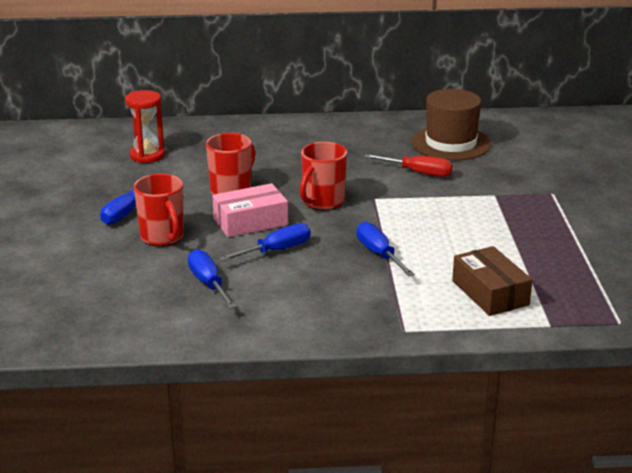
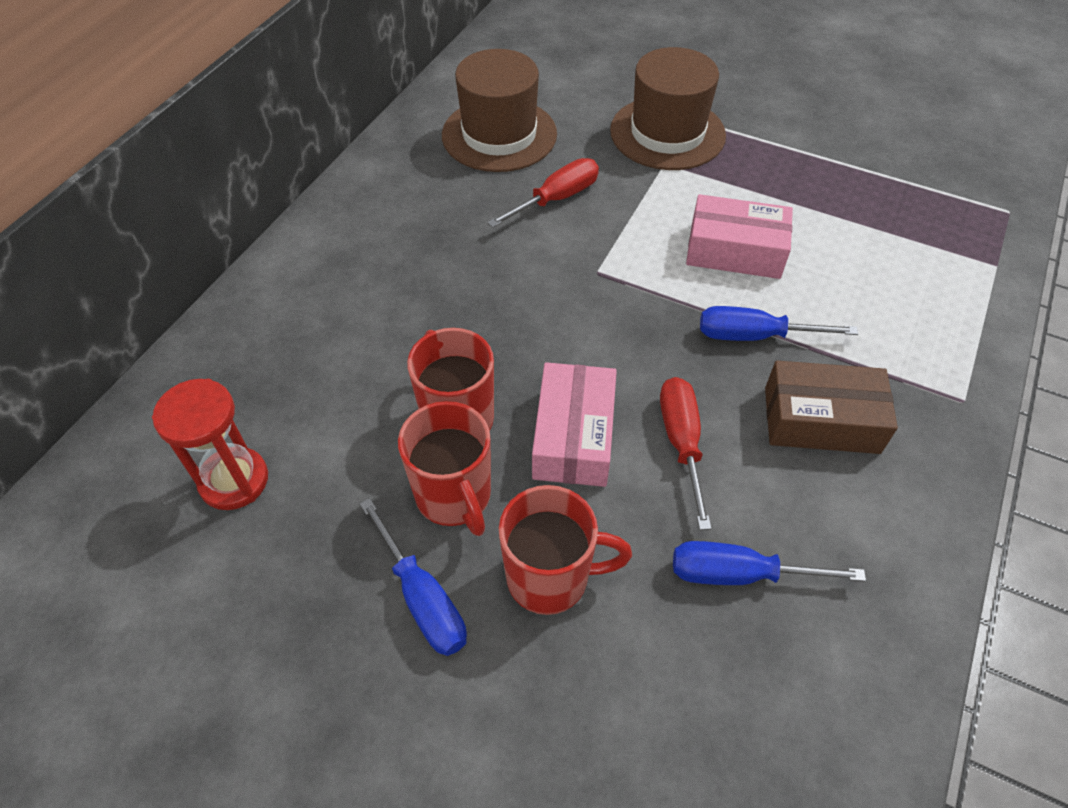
camera: 60 degrees left, 25 degrees up
(276, 250) = (682, 443): blue screwdriver -> red screwdriver
(322, 202) = (570, 327): red mug -> red mug (454, 497)
(444, 233) = (735, 251): none -> pink box
(490, 293) = (902, 279): brown box -> brown box (821, 420)
(526, 189) = (667, 133): none -> brown hat

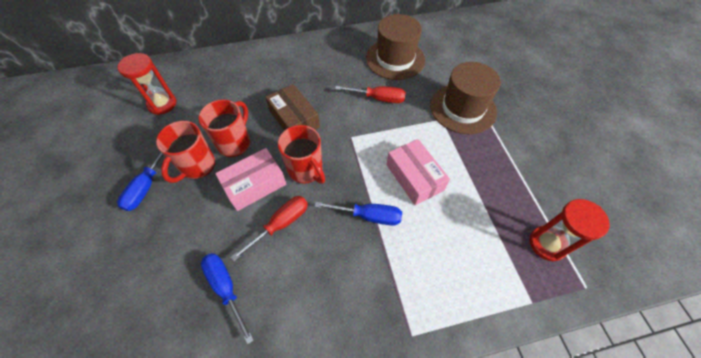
camera: 50 degrees right, 5 degrees up
(550, 578) = (180, 220): red mug -> red mug (306, 170)
(755, 336) = (368, 216): blue screwdriver -> blue screwdriver turned 135 degrees clockwise
(821, 420) = (340, 273): brown box -> brown box (294, 119)
(933, 202) = (547, 244): none -> red hourglass

